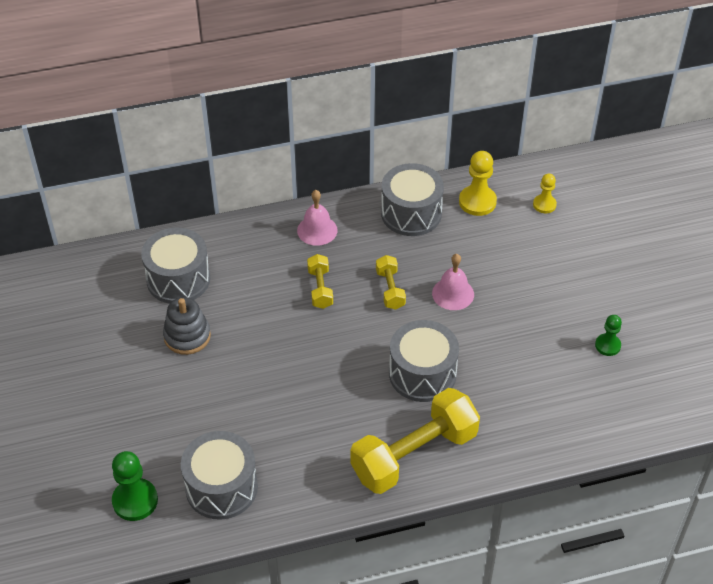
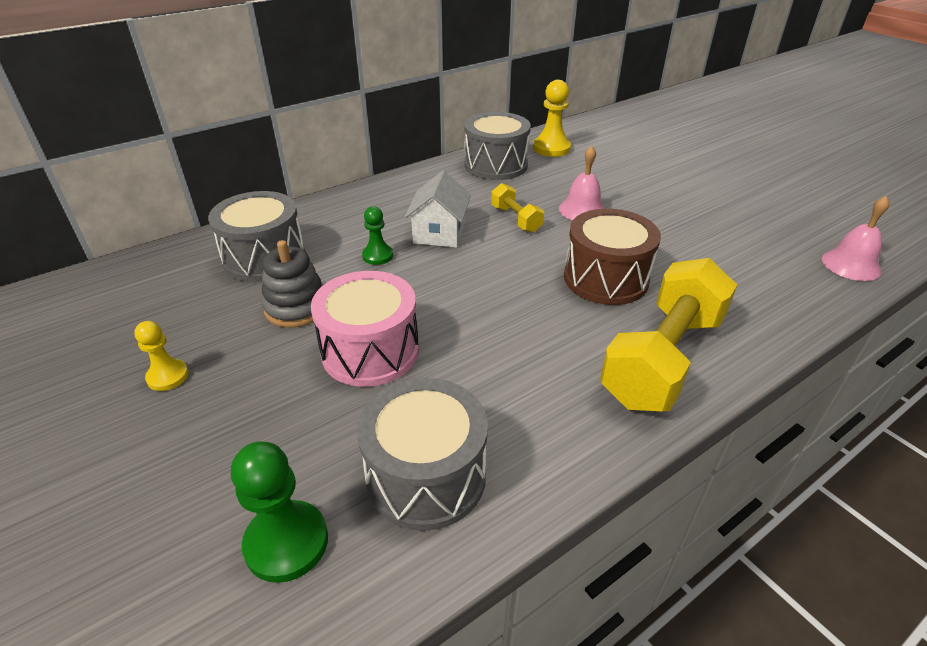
camera: 20 degrees left, 10 degrees down
(223, 389) = (370, 351): none -> pink drum
(317, 230) = (408, 192): pink bell -> pink bell (851, 265)
(320, 288) = (439, 233): yellow dumbbell -> white house
(422, 374) = (605, 278): grey drum -> brown drum
(544, 204) = (611, 140): yellow pawn -> yellow pawn (168, 376)
(607, 345) = (765, 216): green pawn -> green pawn (377, 256)

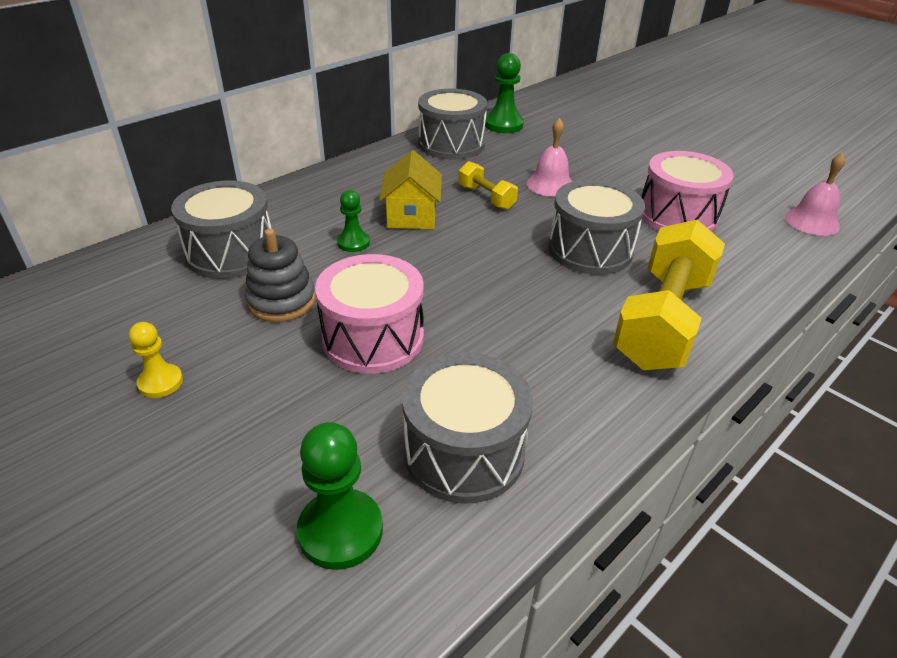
camera: 10 degrees left, 0 degrees up
(439, 233) = (412, 216): white house -> yellow house
(551, 148) = (503, 125): yellow pawn -> green pawn
(605, 278) = (590, 250): brown drum -> grey drum
(705, 249) = (677, 216): none -> pink drum

